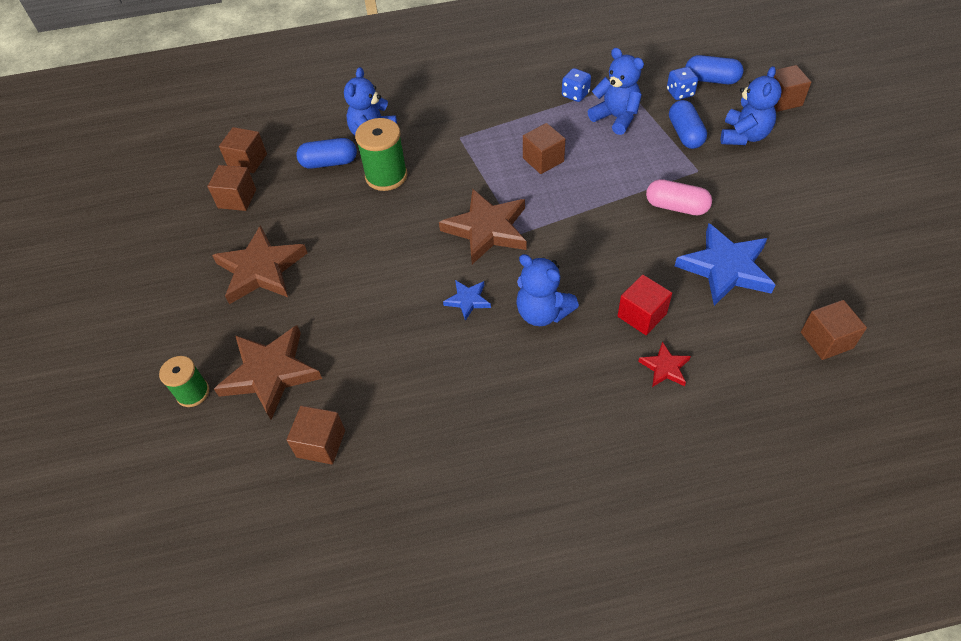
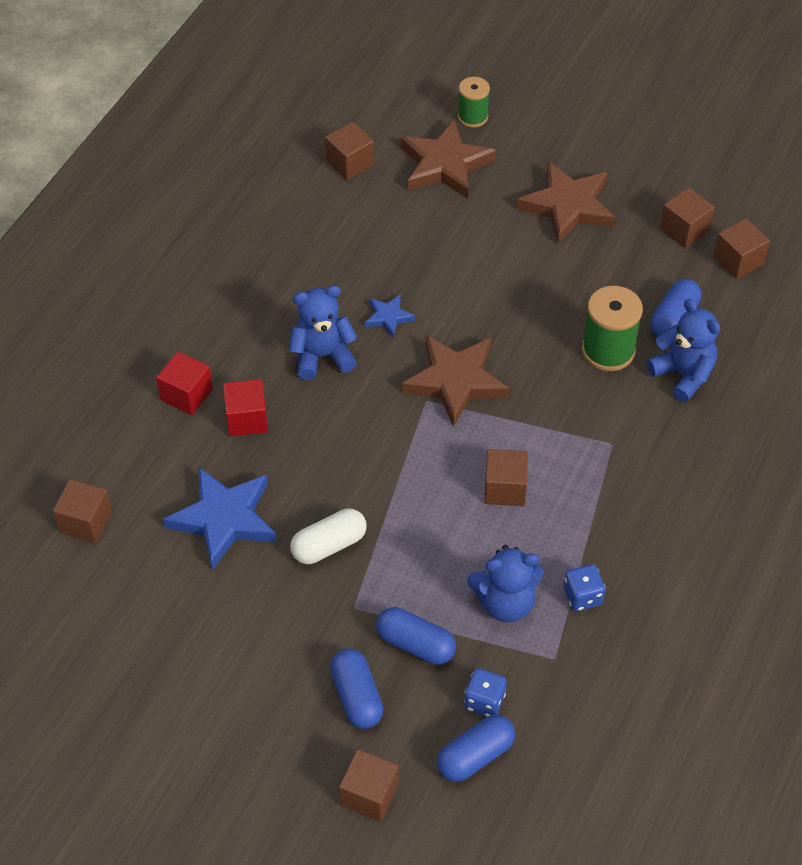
camera: 125 degrees right, 0 degrees up
(665, 367) = (186, 394): red star -> red cube
(676, 207) = (329, 545): pink capsule -> white capsule
(744, 136) = (356, 696): blue teddy bear -> blue capsule

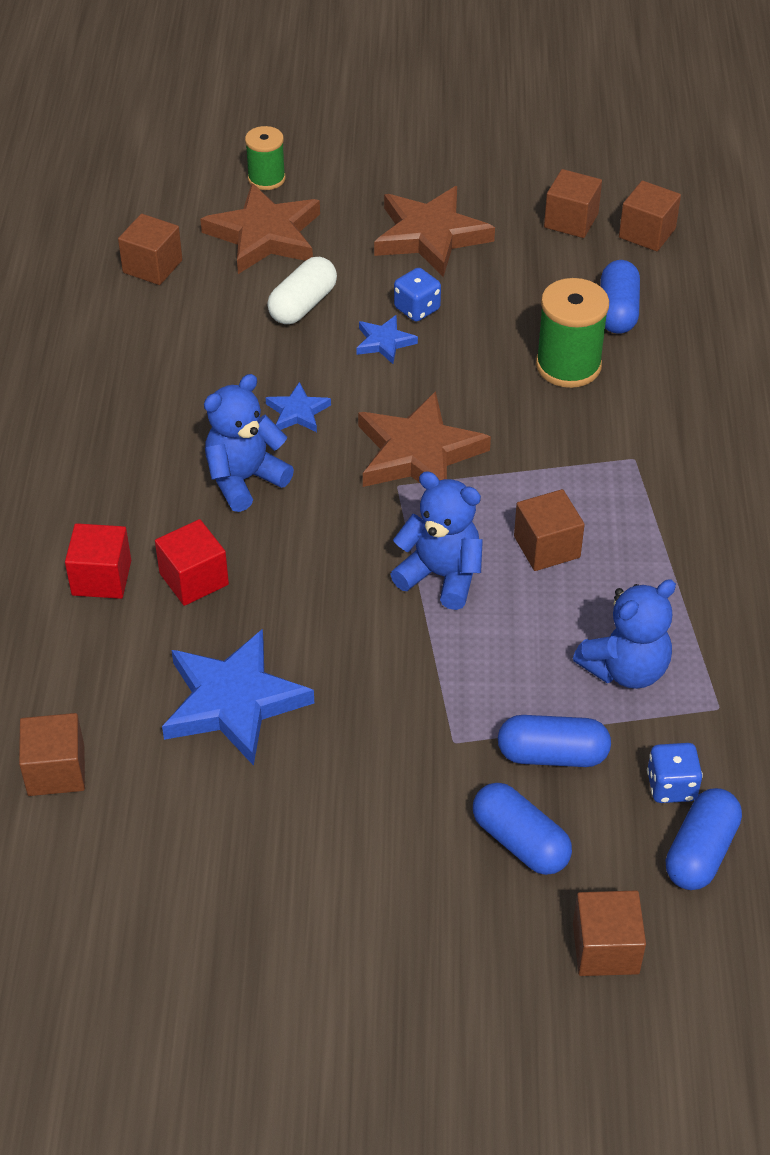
camera: 25 degrees left, 5 degrees down
(329, 545) = (380, 683): white capsule -> white capsule (303, 305)
(482, 283) = (384, 342): none -> blue star
(582, 596) = (706, 629): blue dice -> blue dice (417, 309)
(683, 375) = (664, 363): blue teddy bear -> blue teddy bear (441, 576)

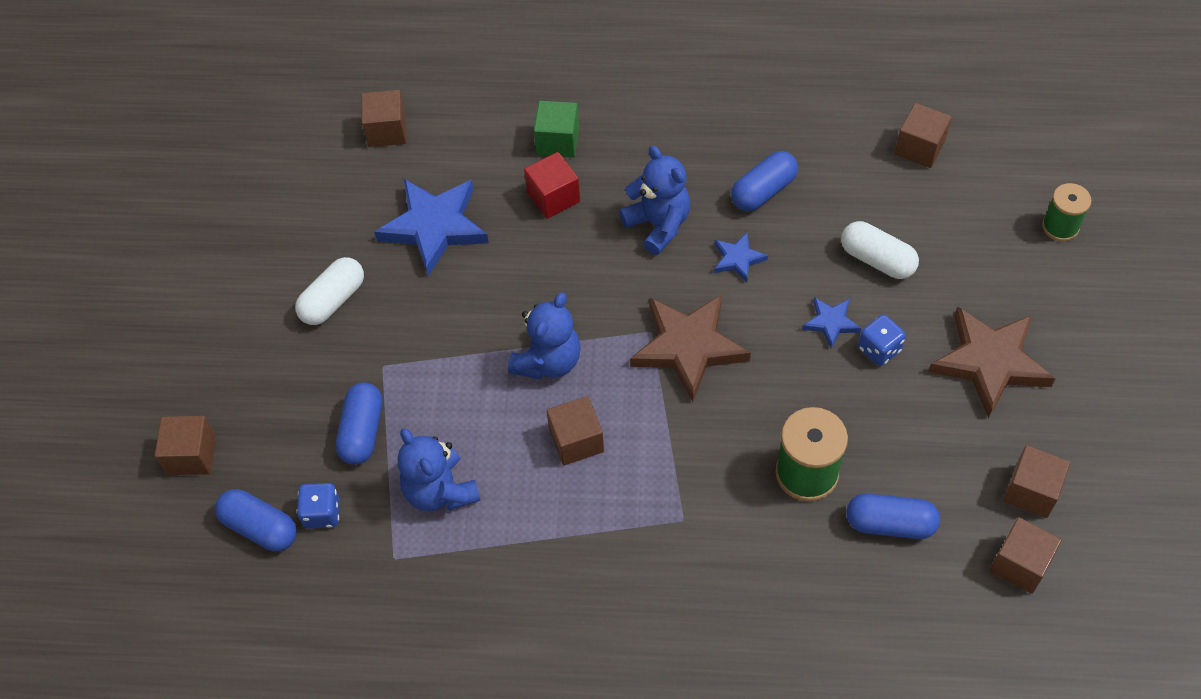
camera: 95 degrees right, 10 degrees up
(101, 578) = (558, 141): red cube -> green cube
(265, 235) = (973, 228): brown star -> none
(352, 807) = (333, 300): none -> white capsule
(520, 841) = (288, 405): blue capsule -> blue capsule (763, 191)

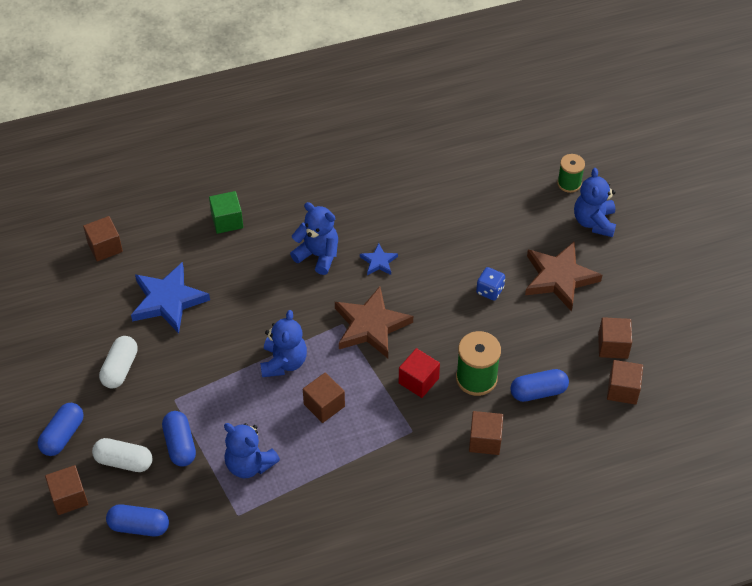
camera: 25 degrees left, 5 degrees down
(322, 513) = (177, 504): blue dice -> none
(553, 197) = (240, 258): red cube -> red cube (418, 381)
(763, 191) = (377, 214): blue capsule -> blue capsule (62, 435)
(831, 323) = (453, 283): blue star -> none
(877, 260) = (466, 236): white capsule -> white capsule (124, 461)
(919, 148) = (464, 159): brown cube -> brown cube (485, 440)
(1075, 294) = (594, 222): none -> blue teddy bear

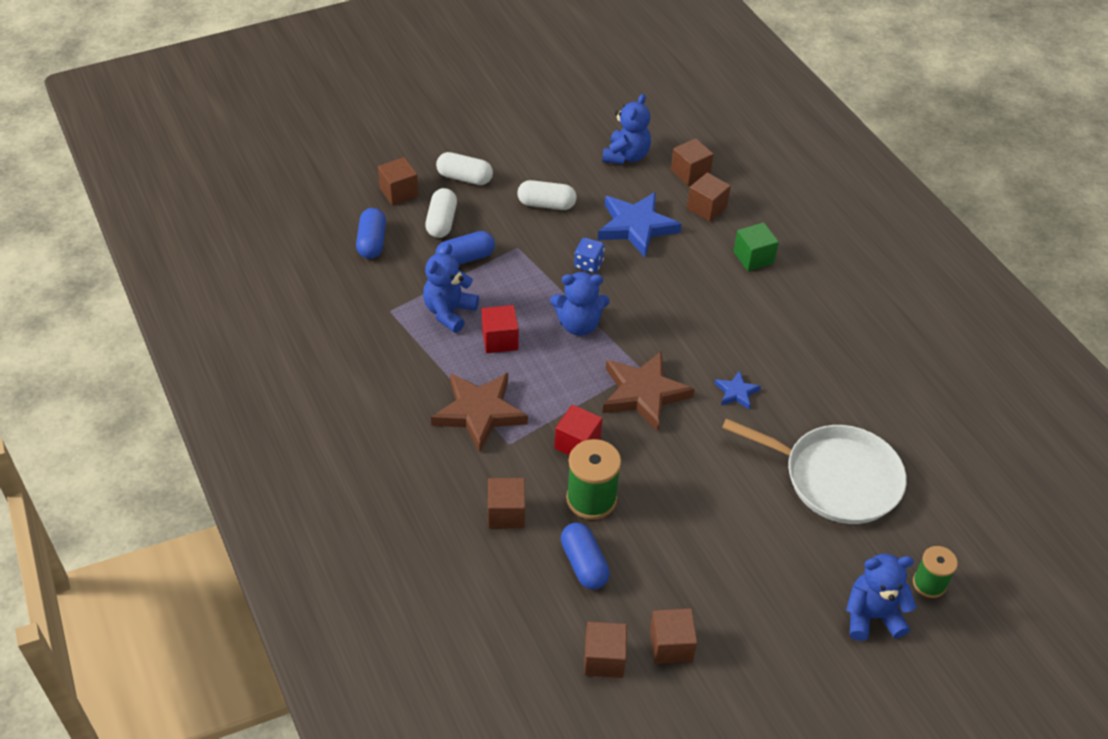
camera: 80 degrees right, 5 degrees down
(62, 435) = (464, 178): blue capsule -> white capsule
(291, 426) = (500, 340): none -> red cube
(318, 255) = (729, 337): blue teddy bear -> blue teddy bear (626, 156)
(324, 405) = (530, 363): brown cube -> brown cube (706, 208)
(472, 216) = (835, 478): none -> white pan
(490, 290) = (724, 504): blue dice -> blue dice (588, 264)
(559, 278) = (764, 579): brown star -> brown star (479, 412)

